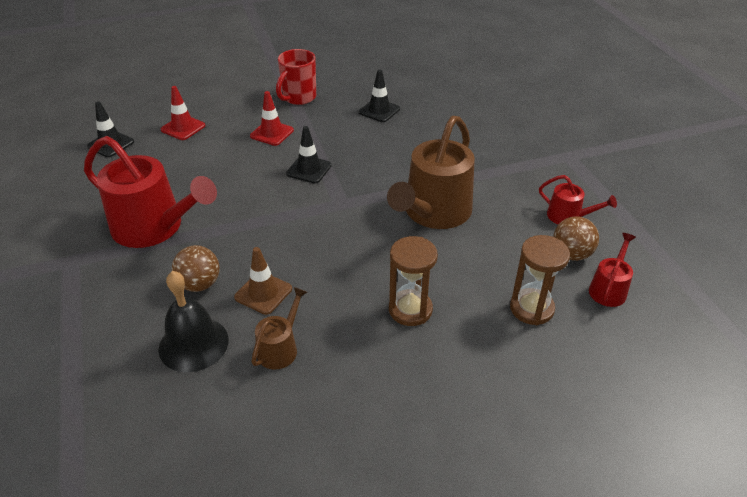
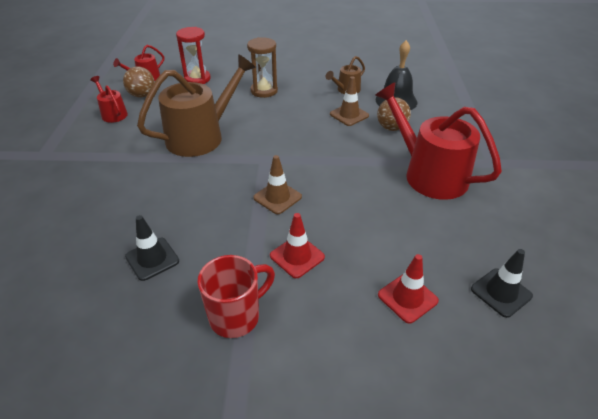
camera: 160 degrees left, 0 degrees up
(309, 169) = (277, 197): black traffic cone -> brown traffic cone
(531, 308) = (197, 79): brown hourglass -> red hourglass

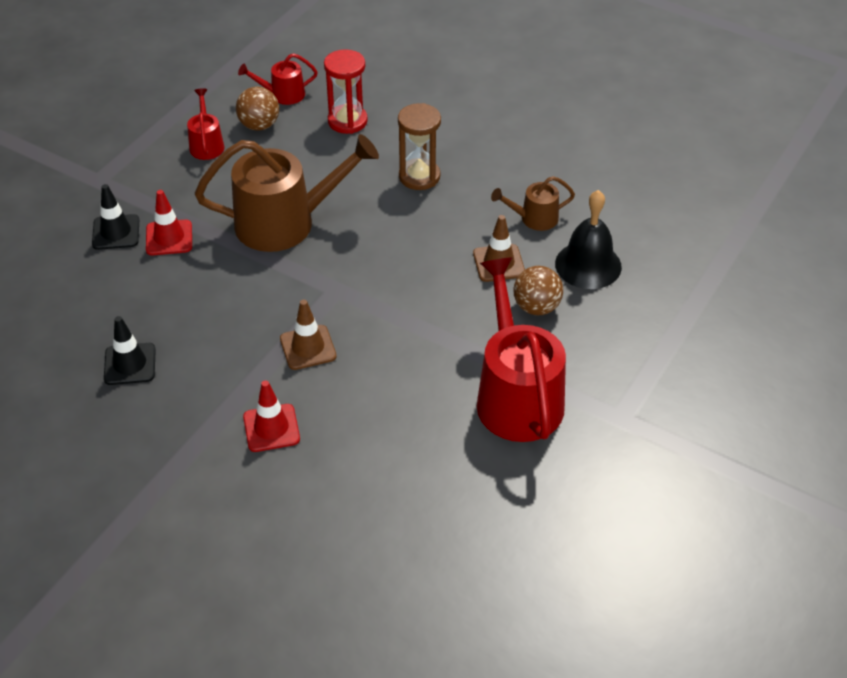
camera: 30 degrees right, 5 degrees up
(236, 316) = (166, 462): red mug -> none
(407, 298) = (344, 525): red traffic cone -> red traffic cone (169, 238)
(501, 292) = (447, 568): black traffic cone -> black traffic cone (116, 232)

